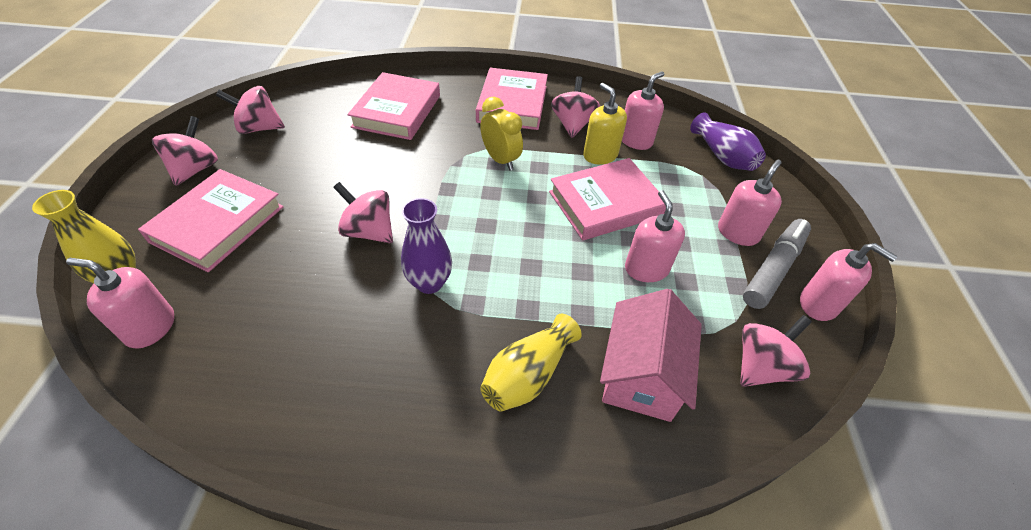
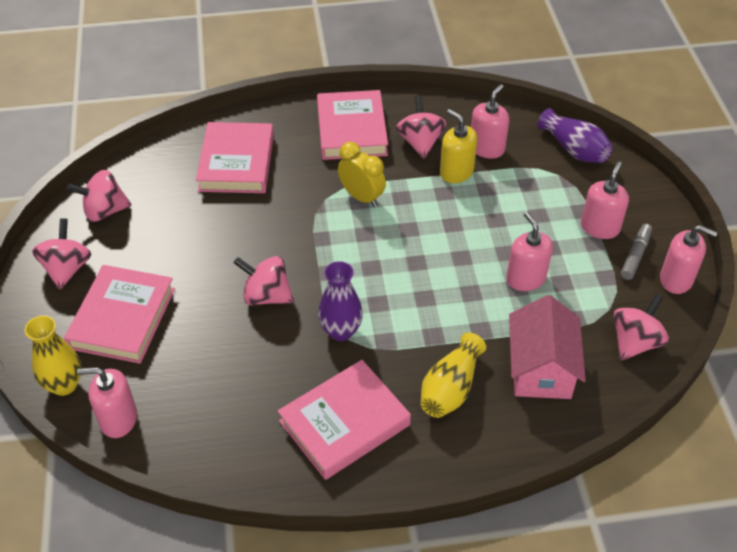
camera: 10 degrees left, 0 degrees up
(605, 203) = (474, 223): pink book -> pink book (344, 423)
(773, 269) = (635, 255): grey marker -> grey marker, size x0.62

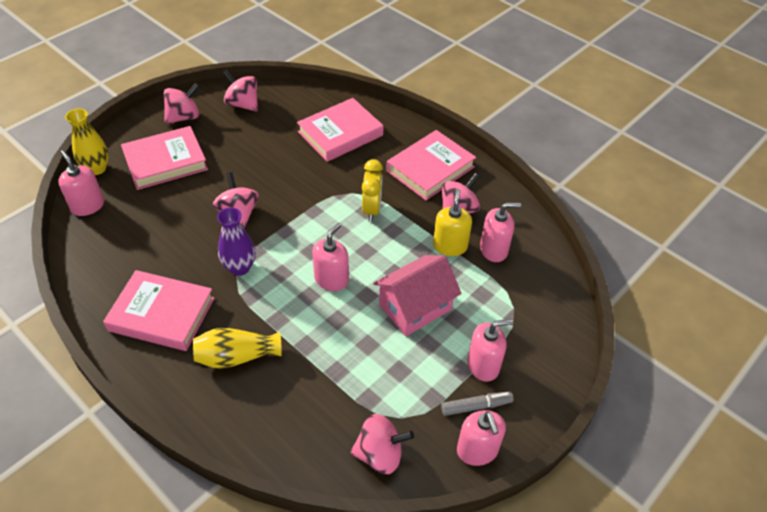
camera: 50 degrees right, 0 degrees up
(526, 278) = (382, 345): pink soap dispenser -> pink soap dispenser (331, 279)
(541, 369) = (299, 403): pink house -> pink house (415, 307)
(574, 149) = (553, 303): purple vase -> none

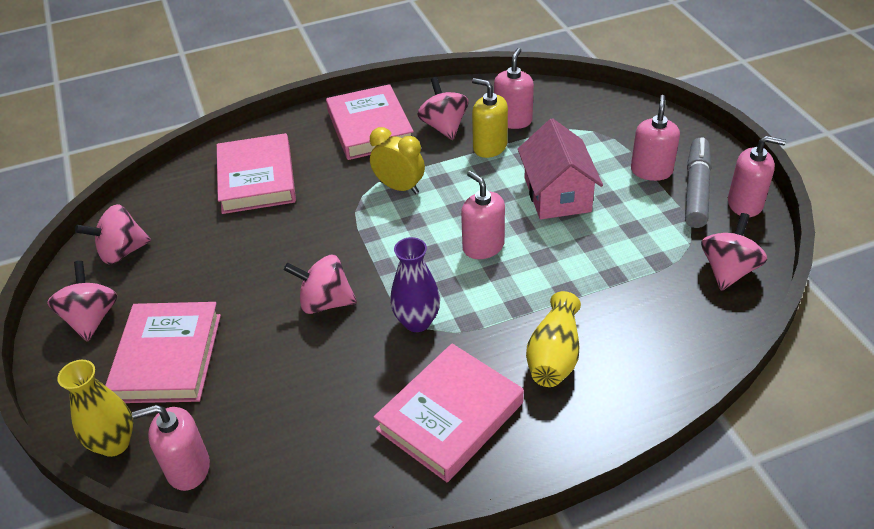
camera: 60 degrees left, 5 degrees down
(476, 406) = (696, 190): grey marker -> grey marker, size x1.60

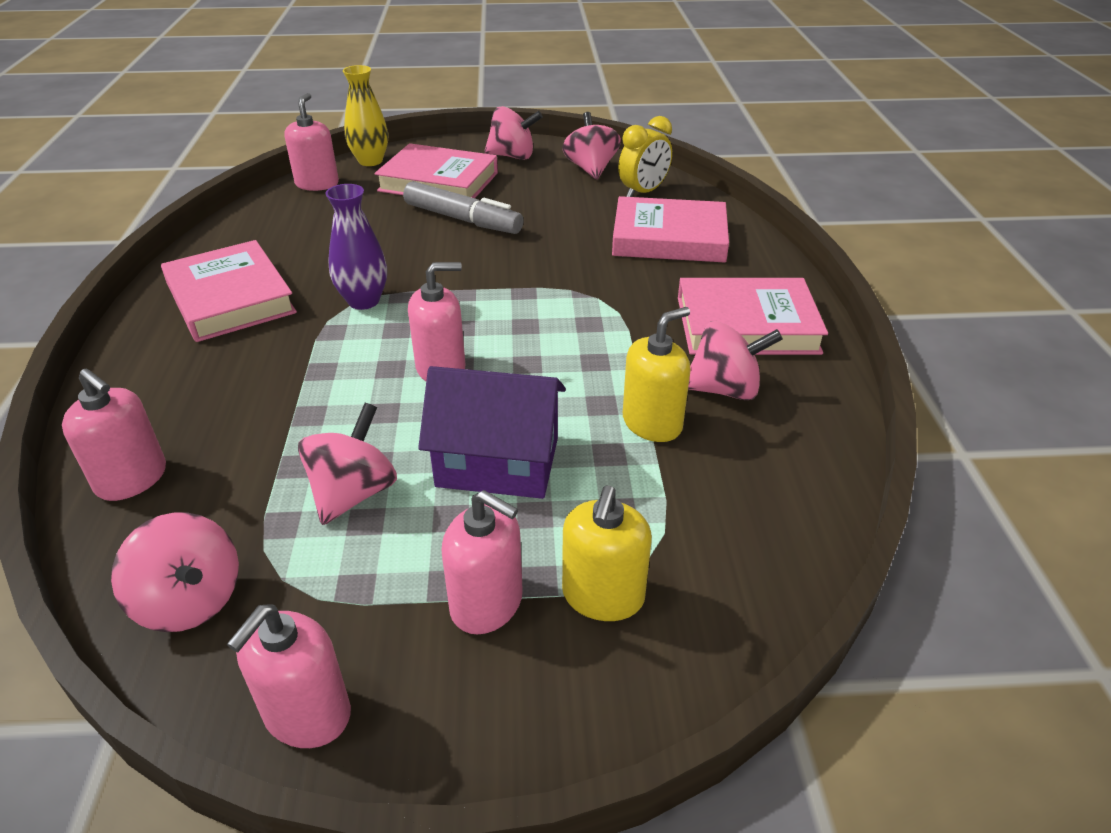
camera: 105 degrees right, 5 degrees down
(325, 302) = (439, 255): pink spinning top -> pink spinning top (353, 493)
(399, 187) = (599, 327): yellow clock -> yellow clock (643, 192)
(513, 120) = (717, 467): pink soap dispenser -> pink soap dispenser (132, 479)
(554, 355) = (227, 378): yellow vase -> none
(557, 194) = (497, 462): pink house -> purple house
(621, 139) = (603, 596): none -> yellow soap dispenser
(696, 190) = (396, 650): grey marker -> grey marker (463, 220)

